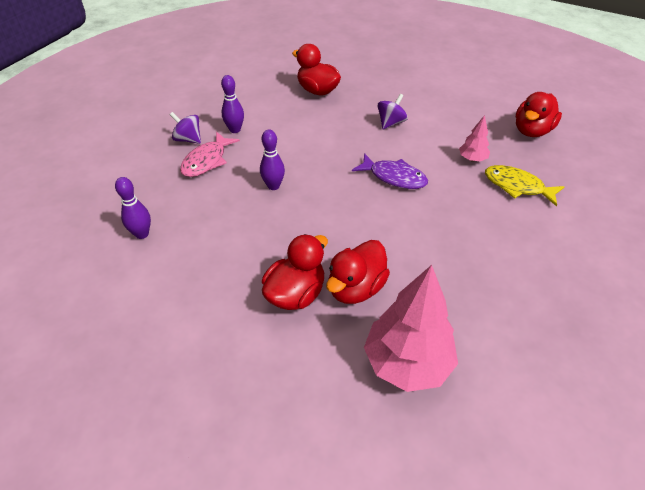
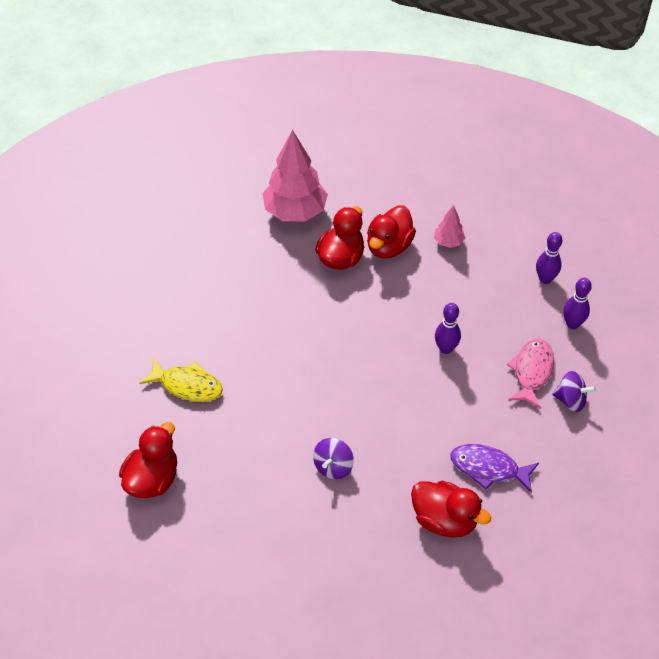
camera: 170 degrees right, 5 degrees up
(235, 130) = (523, 425): purple bowling pin -> purple bowling pin (572, 324)
(394, 177) = (320, 379): purple fish -> purple fish (488, 468)
(472, 159) = (232, 419): pink tree -> pink tree (448, 242)

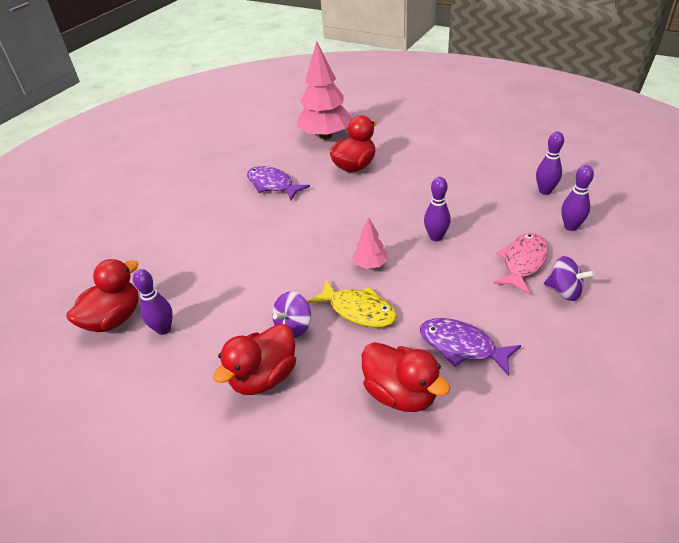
camera: 15 degrees right, 10 degrees down
(187, 385) = (183, 246): yellow fish -> yellow fish (358, 310)
(208, 484) = (163, 329): none -> purple bowling pin
(256, 292) = (272, 185): none -> purple fish
(389, 247) = (399, 161): red duck -> red duck (264, 377)
(448, 242) = (455, 160): pink tree -> pink tree (370, 264)

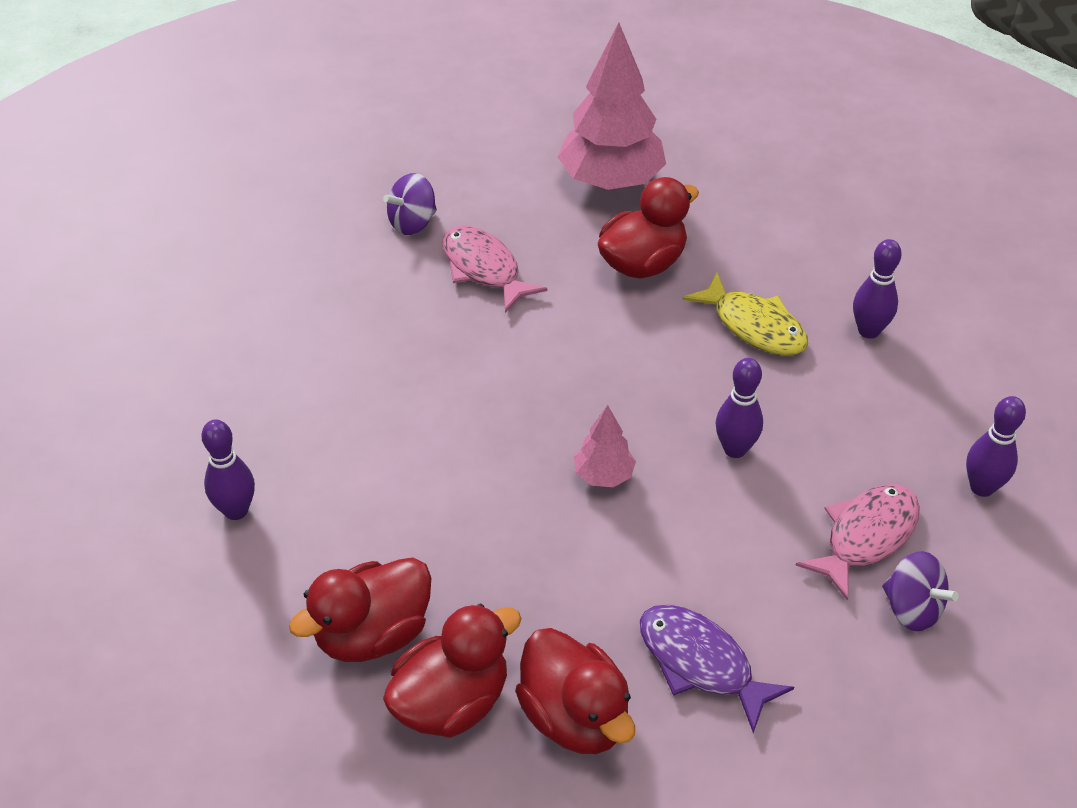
camera: 10 degrees right, 5 degrees up
(114, 319) = (162, 472): red duck -> red duck (451, 702)
(272, 185) = (484, 269): purple fish -> pink fish
(294, 327) = (442, 559): purple spinning top -> purple spinning top (412, 223)
(358, 310) = (556, 556): yellow fish -> yellow fish (754, 326)
(545, 191) = (969, 402): purple bowling pin -> purple bowling pin (868, 331)

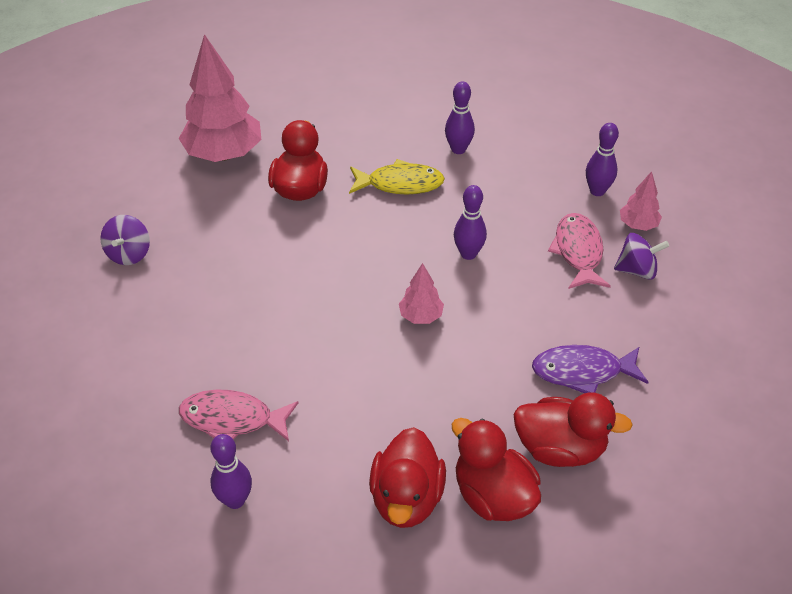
camera: 45 degrees left, 0 degrees up
(451, 702) = (493, 496): red duck -> red duck turned 45 degrees counterclockwise
(484, 269) = (210, 252): pink fish -> pink fish (232, 419)
(983, 561) = (638, 225): none -> pink tree

